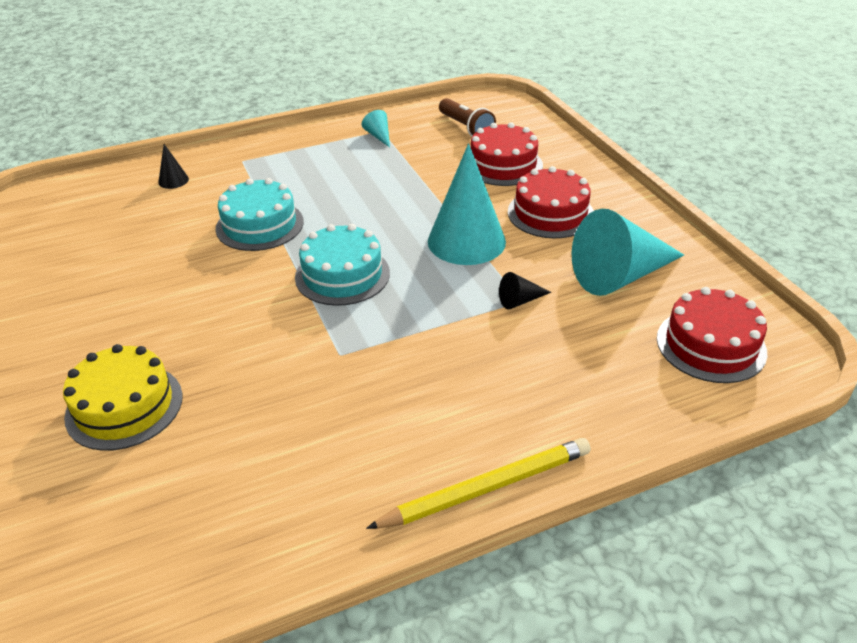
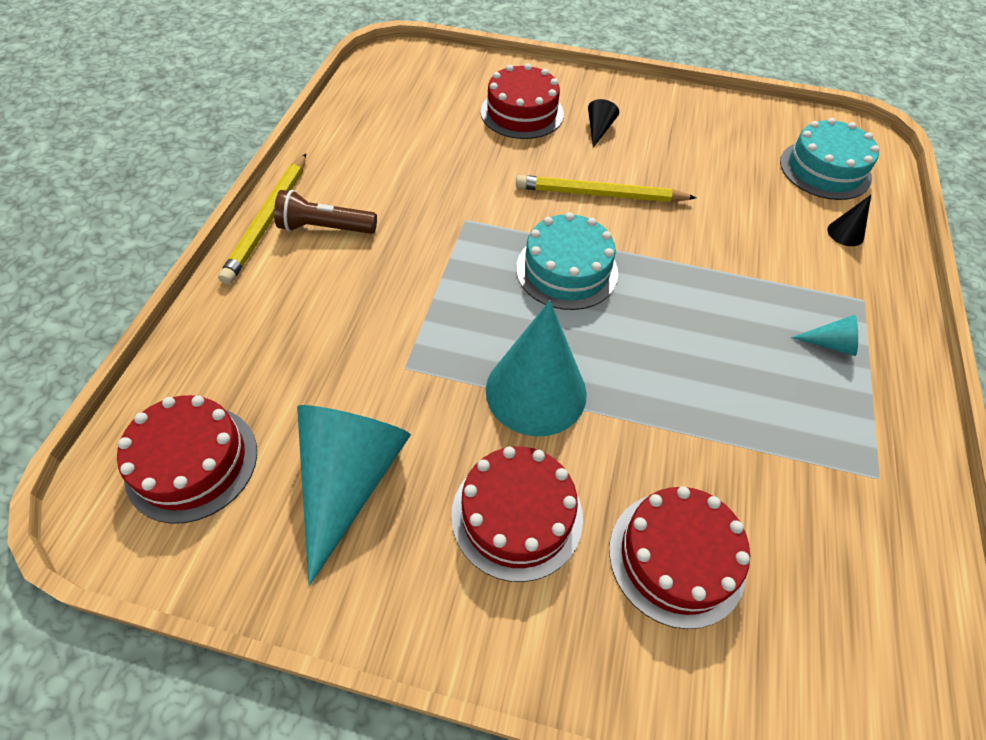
camera: 125 degrees right, 15 degrees up
(124, 406) = (522, 112): yellow cake -> red cake
(228, 296) = (600, 194): none -> yellow pencil
(260, 225) = (703, 256): turquoise cake -> turquoise cake (825, 169)
(379, 136) = (861, 464): turquoise cone -> turquoise cone (830, 344)
(466, 128) = (830, 597): brown flashlight -> brown flashlight (325, 228)
(520, 301) = (405, 366): black cone -> black cone (599, 129)

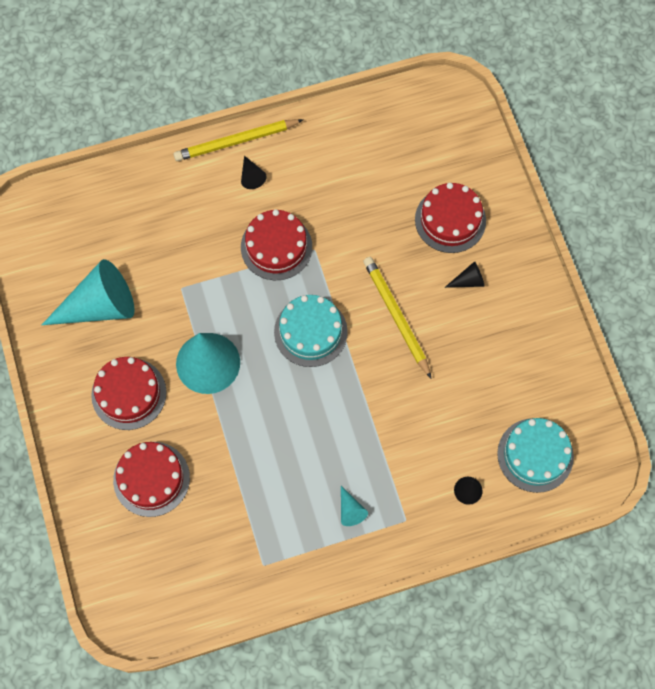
camera: 60 degrees right, 15 degrees up
(192, 462) = (66, 230): red cake -> red cake (276, 247)
(325, 228) = (251, 176): brown flashlight -> black cone

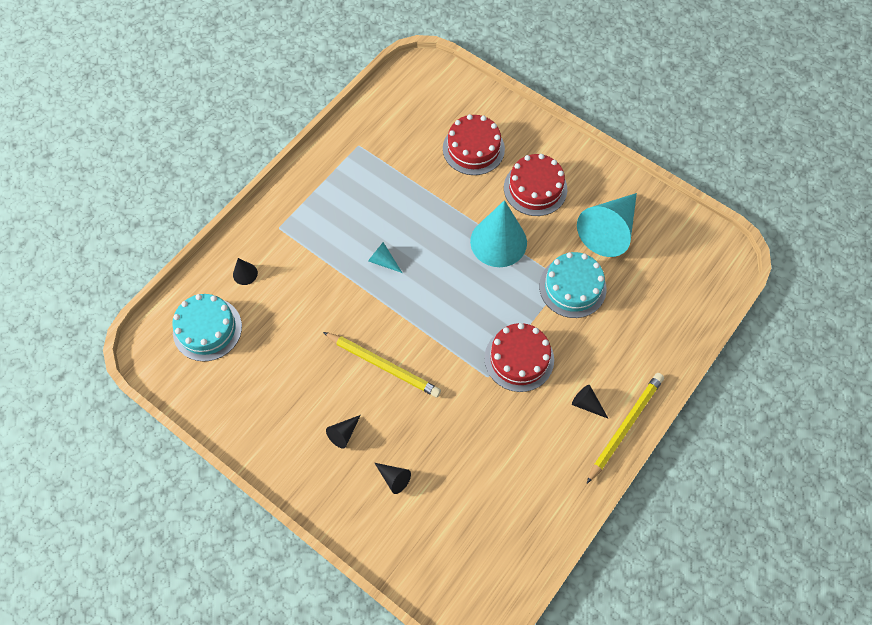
camera: 145 degrees right, 5 degrees down
(310, 332) = (441, 311): turquoise cake -> turquoise cake (572, 287)
(350, 510) = (322, 210): turquoise cone -> turquoise cone (383, 261)
(450, 220) = (394, 478): red cake -> black cone

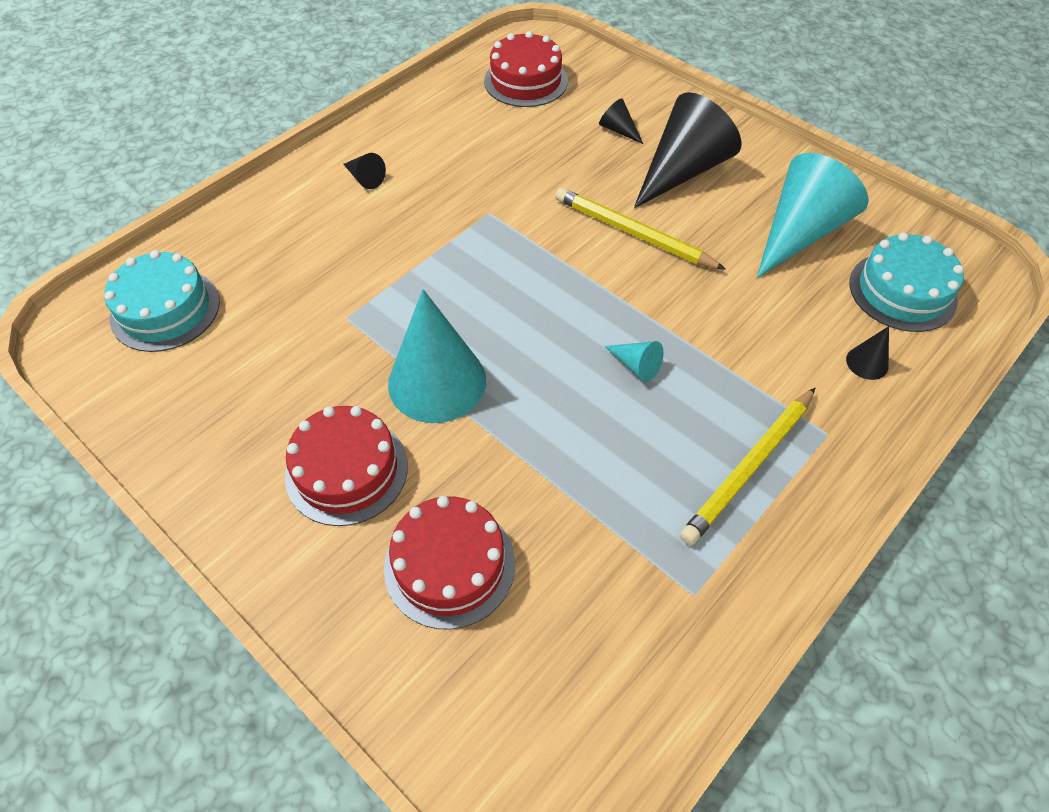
camera: 175 degrees left, 10 degrees down
(343, 434) = (683, 170): black cone -> black cone, size x2.34
(519, 359) = (441, 228): red cake -> red cake (526, 81)
(572, 287) = (335, 307): turquoise cake -> turquoise cake (165, 310)
(609, 230) = (242, 386): turquoise cone -> turquoise cone (800, 232)
(625, 426) = (325, 156): yellow pencil -> yellow pencil (749, 467)

